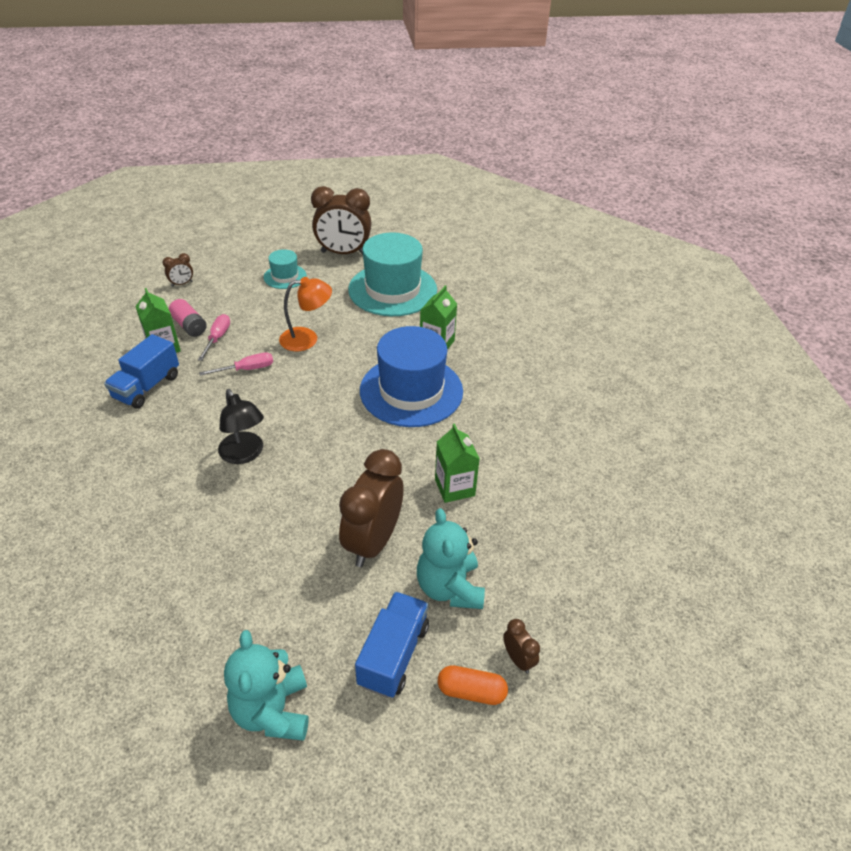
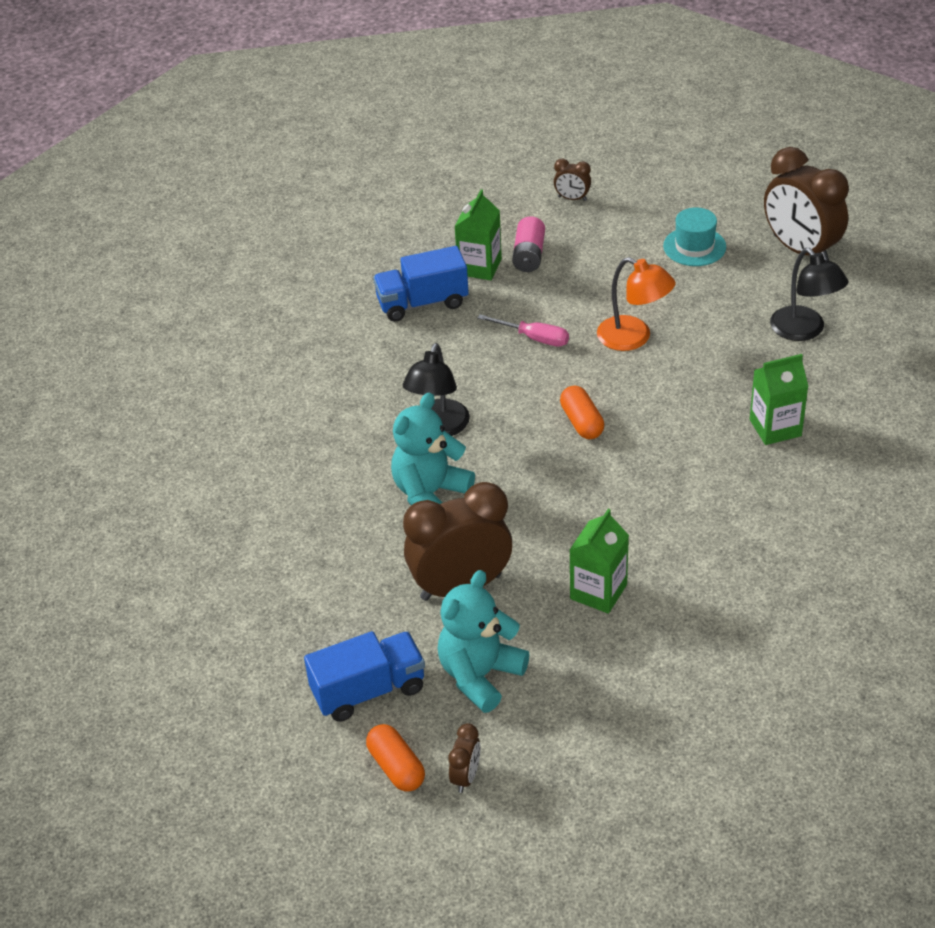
camera: 50 degrees right, 0 degrees up
(217, 338) = (542, 285): pink screwdriver -> none
(272, 711) = (235, 658): turquoise teddy bear -> turquoise teddy bear (430, 494)
(331, 399) = (582, 422): none -> orange capsule
(392, 290) = (804, 331): turquoise hat -> black lamp
(411, 391) = (677, 464): blue hat -> none

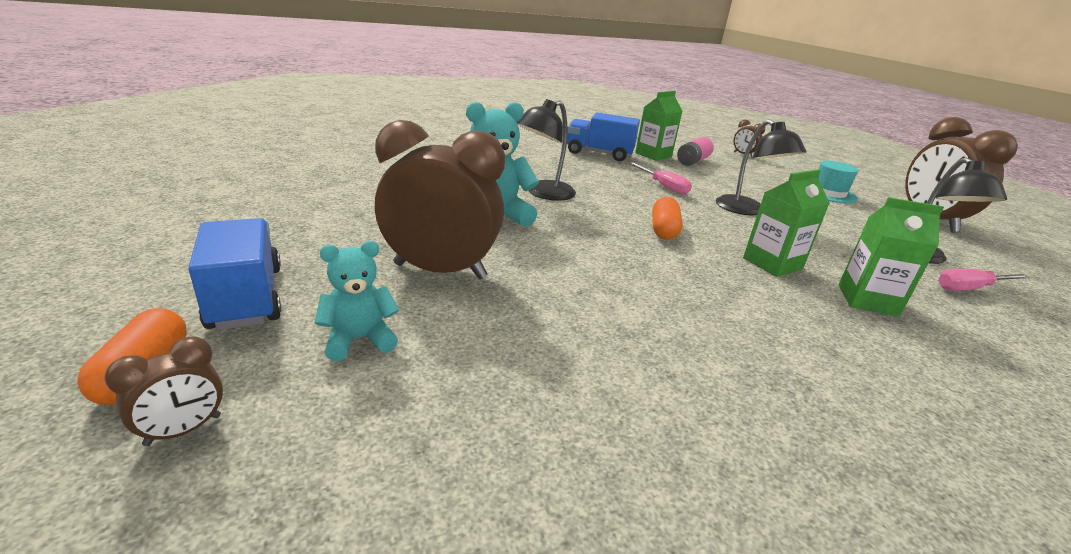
camera: 25 degrees right, 15 degrees down
(368, 691) = (246, 297): blue truck -> blue truck turned 120 degrees counterclockwise
(480, 675) = (359, 339): turquoise teddy bear -> turquoise teddy bear, size x0.61
(598, 592) = (569, 334): green carton -> green carton (772, 263)
(634, 338) = (747, 210): orange lamp -> black lamp
(846, 361) = (969, 288): none -> pink screwdriver

